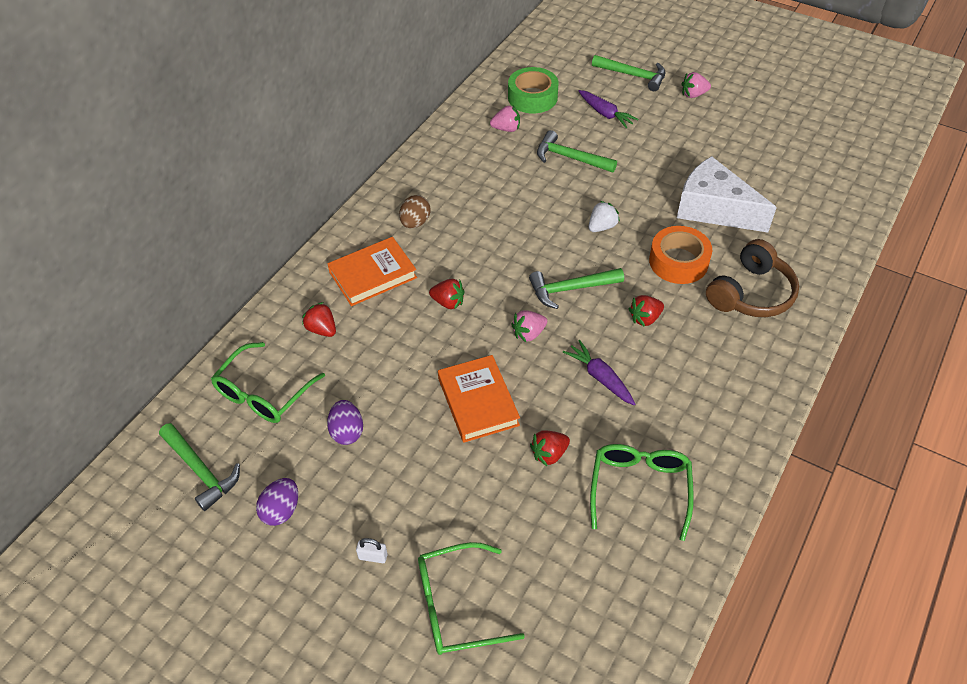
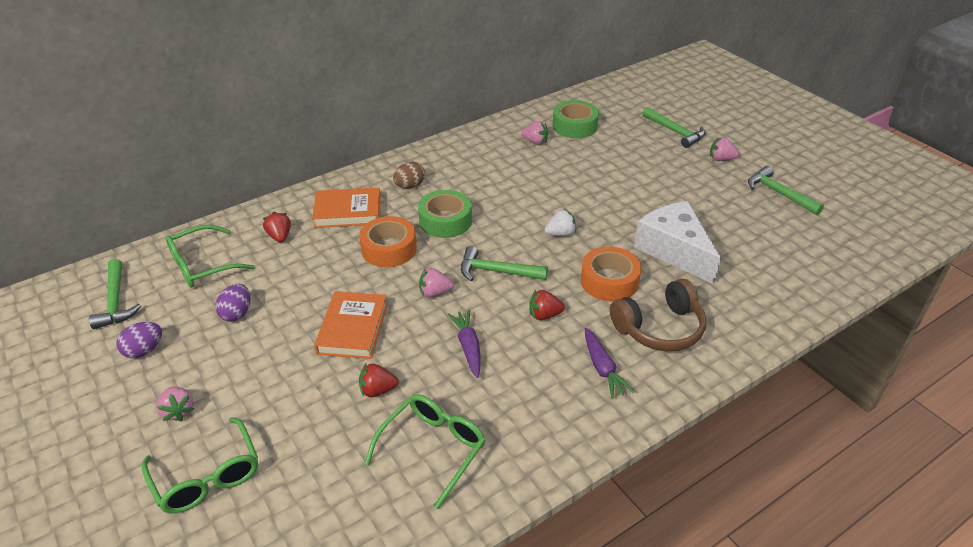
camera: 25 degrees right, 10 degrees down
(373, 556) = (178, 411): white padlock -> pink strawberry
(448, 302) = (389, 249): red strawberry -> orange tape
(456, 606) = (207, 477): green glasses -> green glasses turned 135 degrees counterclockwise
(481, 251) = (445, 221): none -> green tape
(570, 158) = (573, 176): green hammer -> green hammer (779, 193)
(605, 114) = (629, 153): purple carrot -> purple carrot (602, 368)

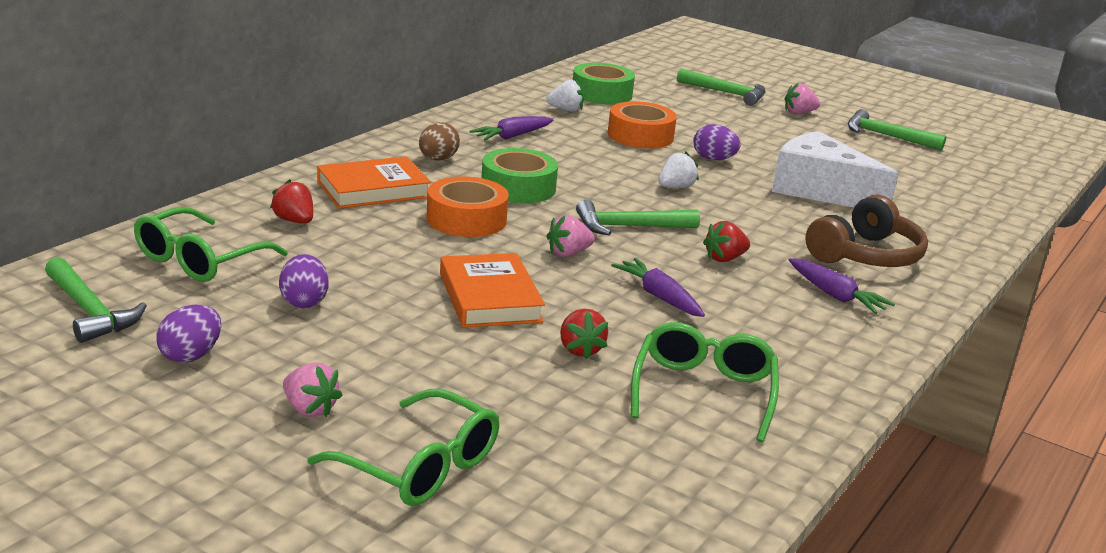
camera: 25 degrees left, 15 degrees down
(378, 390) = (580, 350): red strawberry -> red strawberry turned 75 degrees counterclockwise
(477, 167) = (512, 136): none -> purple carrot
(535, 142) = (566, 110): pink strawberry -> white strawberry
(609, 281) = (772, 222): orange tape -> orange tape (640, 136)
(612, 206) = (713, 159): none -> purple egg

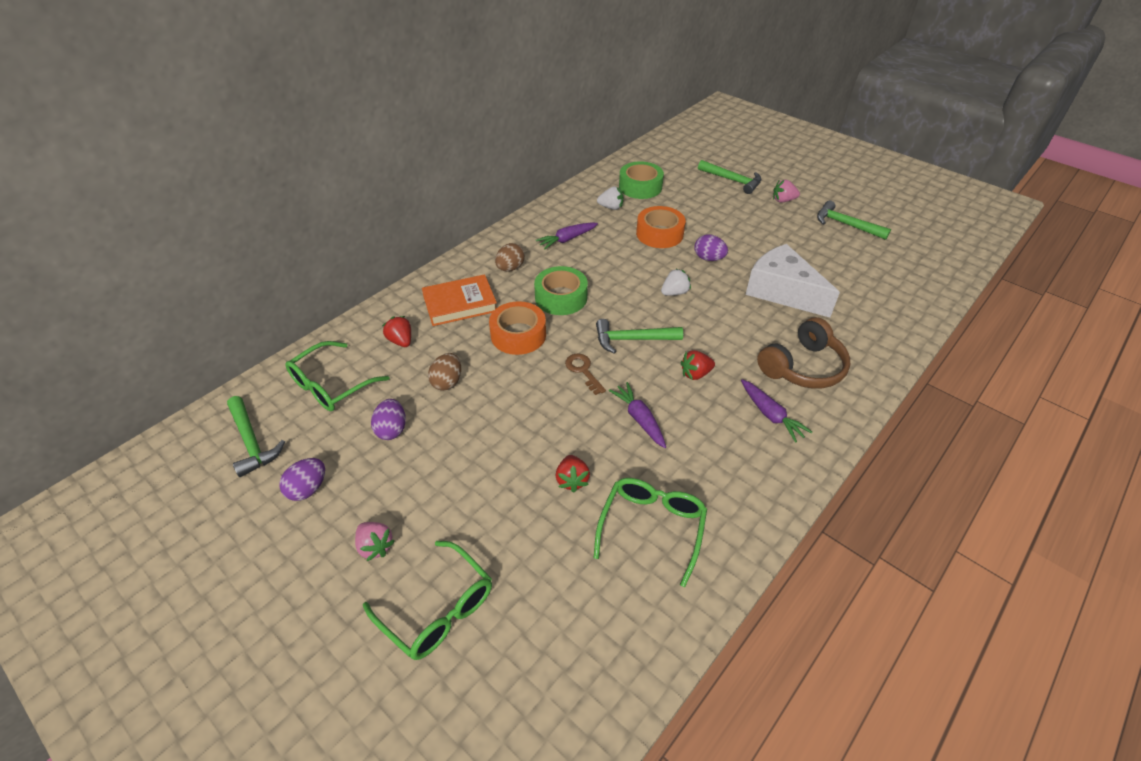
camera: 10 degrees right, 20 degrees up
(374, 259) = (447, 382): none -> brown egg
(490, 297) = (519, 422): orange book -> none
(568, 253) = (583, 371): pink strawberry -> brown key

